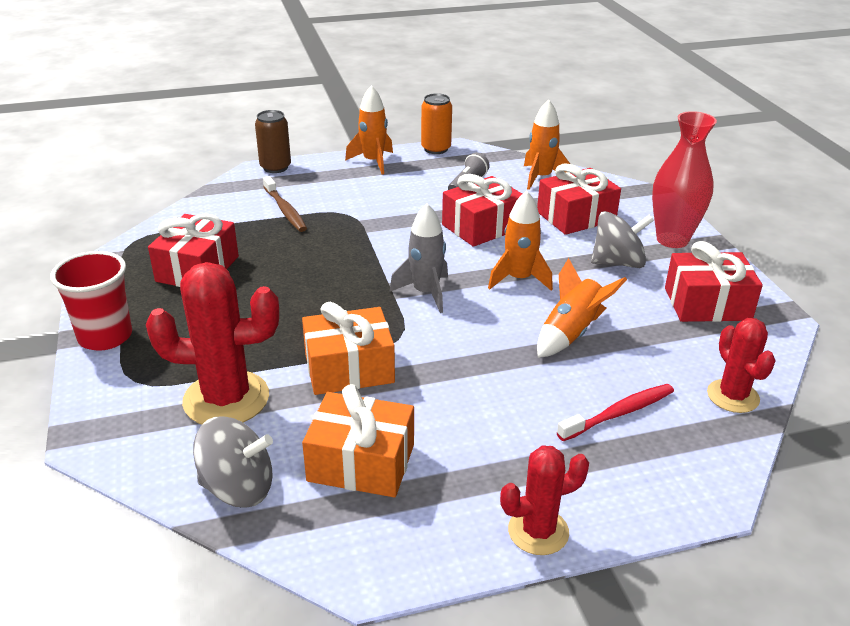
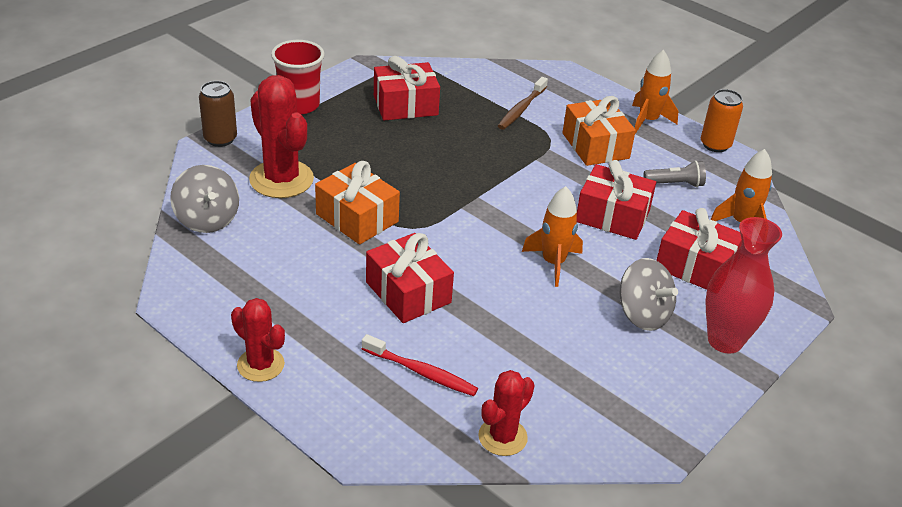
camera: 55 degrees right, 5 degrees up
(275, 167) = (578, 78): brown can -> brown can (220, 139)
(361, 463) = (266, 260): orange gift -> orange gift (595, 146)
(426, 293) = (482, 220): grey rocket -> none
(571, 333) = (504, 316): orange rocket -> none
(707, 304) = (633, 390): red gift -> red gift (408, 292)

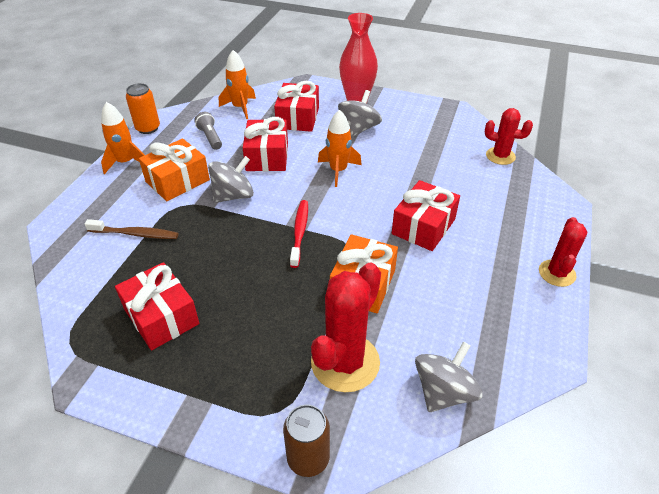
camera: 110 degrees left, 5 degrees up
(299, 105) = (200, 412): red cup -> none
(421, 372) = (486, 198): red toothbrush -> red toothbrush (299, 232)
(548, 175) = (233, 196): none -> grey spinning top

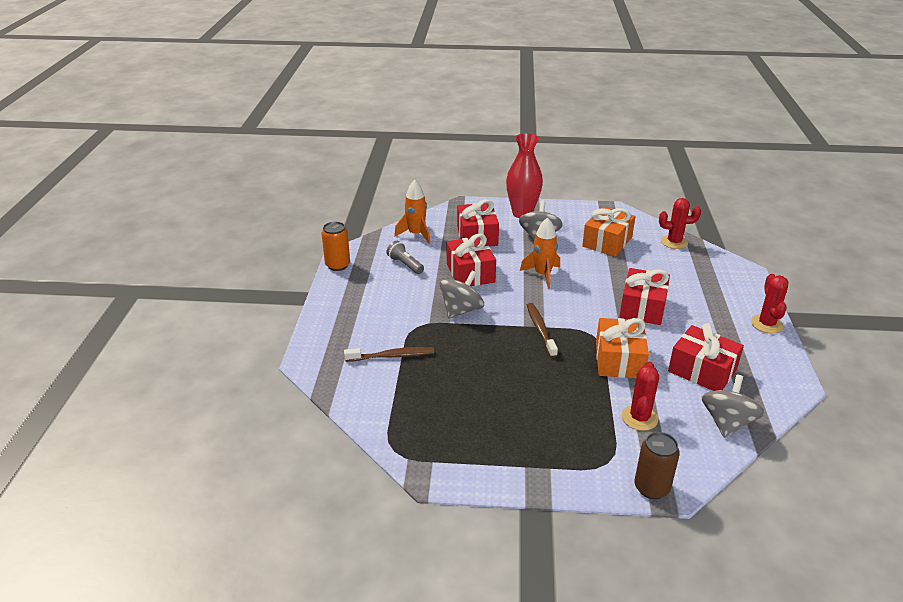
camera: 15 degrees left, 10 degrees down
(125, 162) = (337, 298): orange rocket -> none
(161, 316) = (463, 415): red gift -> red gift (702, 370)
(177, 181) = (400, 306): orange gift -> orange gift (607, 242)
(299, 232) = (540, 329): red toothbrush -> brown toothbrush
(345, 362) = (639, 418): red cactus -> red cactus, size x0.60

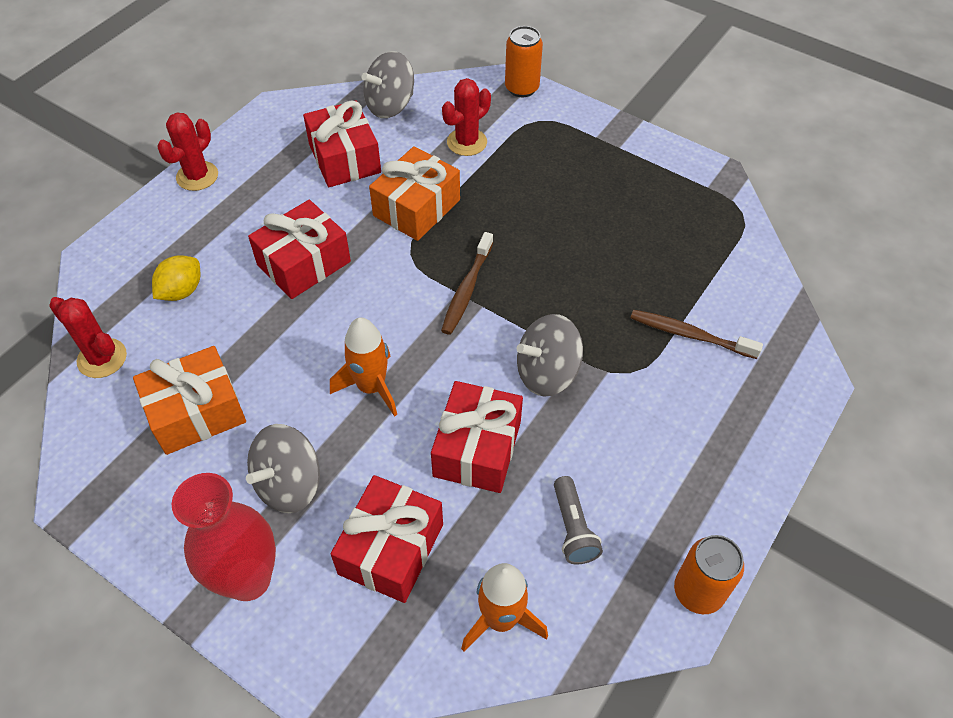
camera: 150 degrees left, 20 degrees up
(651, 488) = (522, 88): brown can -> orange can
(682, 274) = (181, 291): none -> yellow lemon

